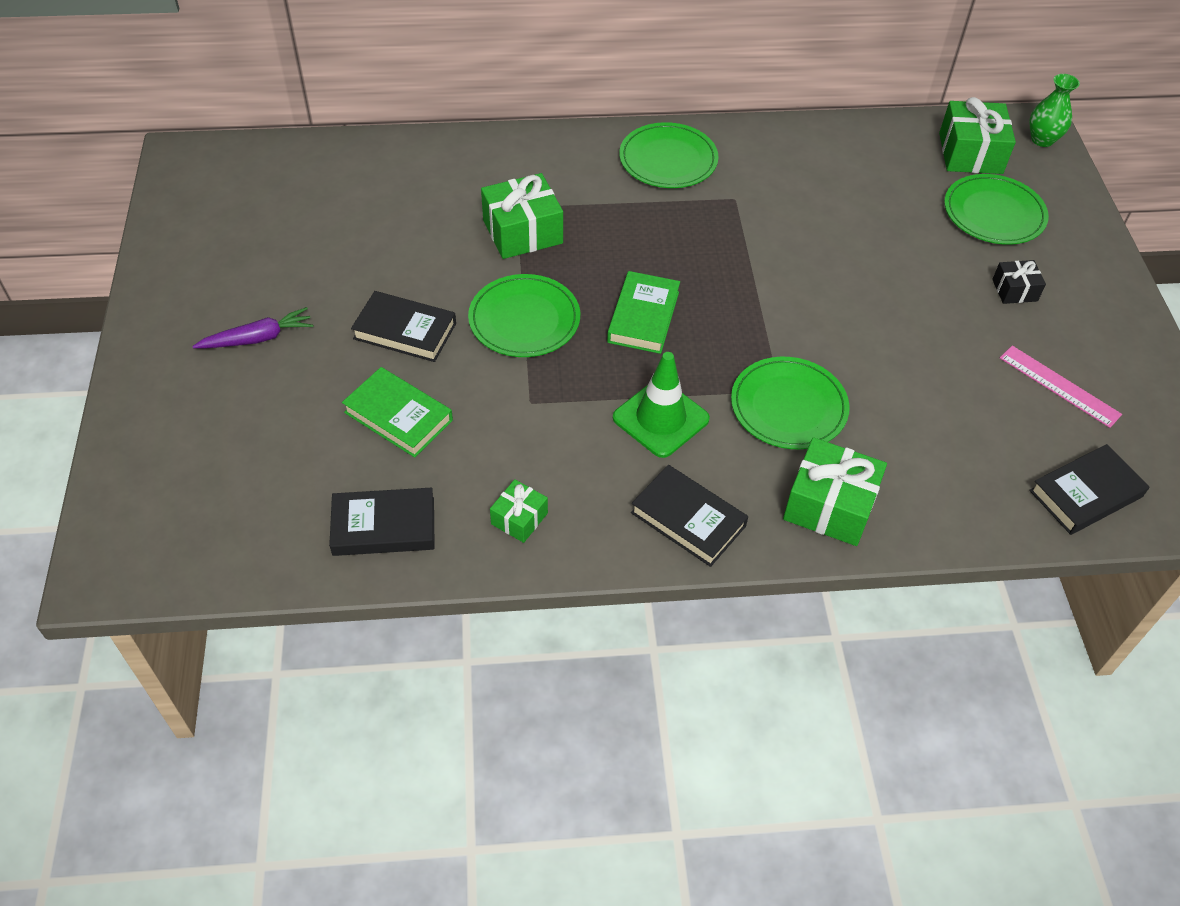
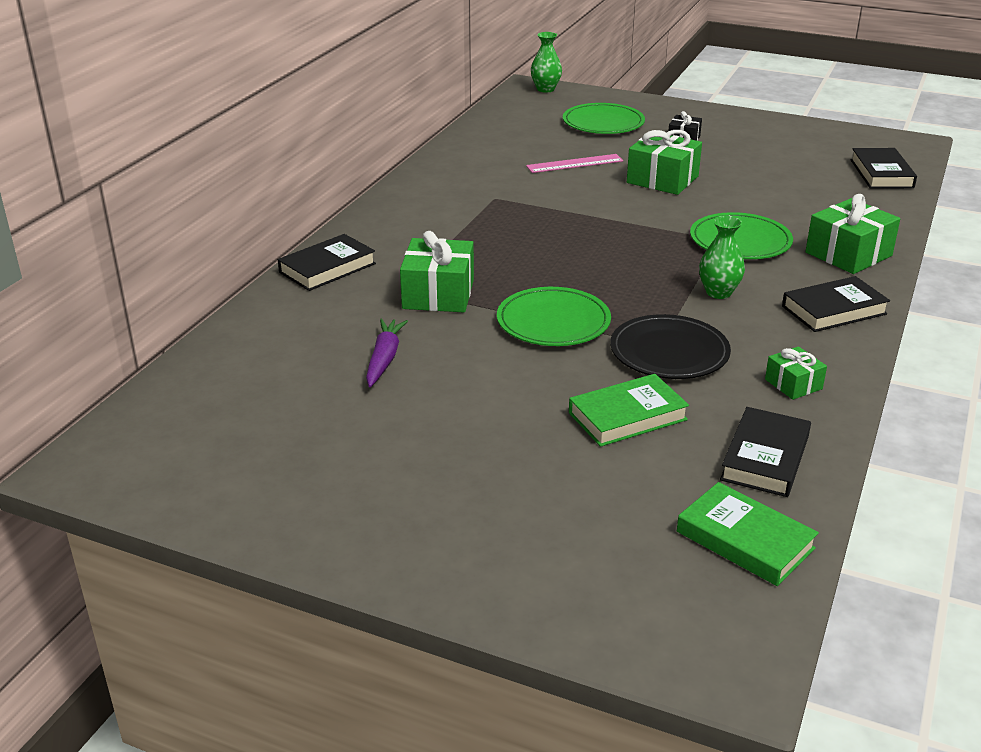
camera: 60 degrees left, 20 degrees down
(258, 338) = (447, 478): purple carrot -> purple carrot (384, 359)
(405, 331) = (515, 386): black book -> black book (327, 268)
(521, 413) = (669, 352): none -> black plate
(643, 317) = (597, 269): green book -> green book (745, 540)
(660, 418) = (718, 292): green traffic cone -> green vase
(668, 160) = (418, 210): green plate -> none
(970, 153) = (534, 112): green gift -> green gift (662, 179)
(1059, 386) = (782, 153): pink ruler -> pink ruler (574, 164)

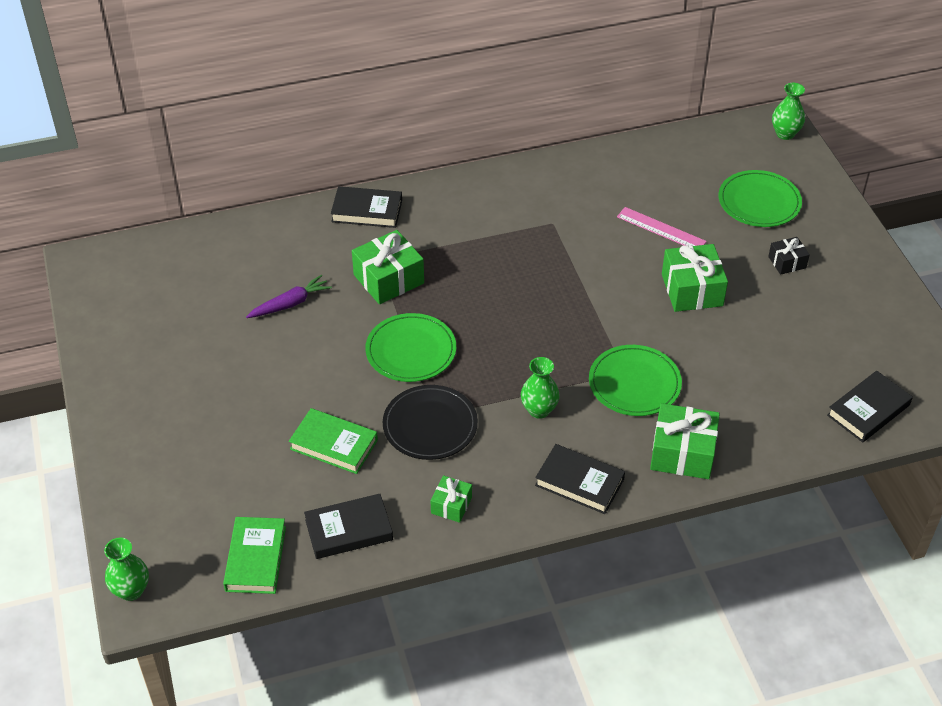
camera: 50 degrees right, 15 degrees up
(700, 668) = (131, 590): none -> green vase

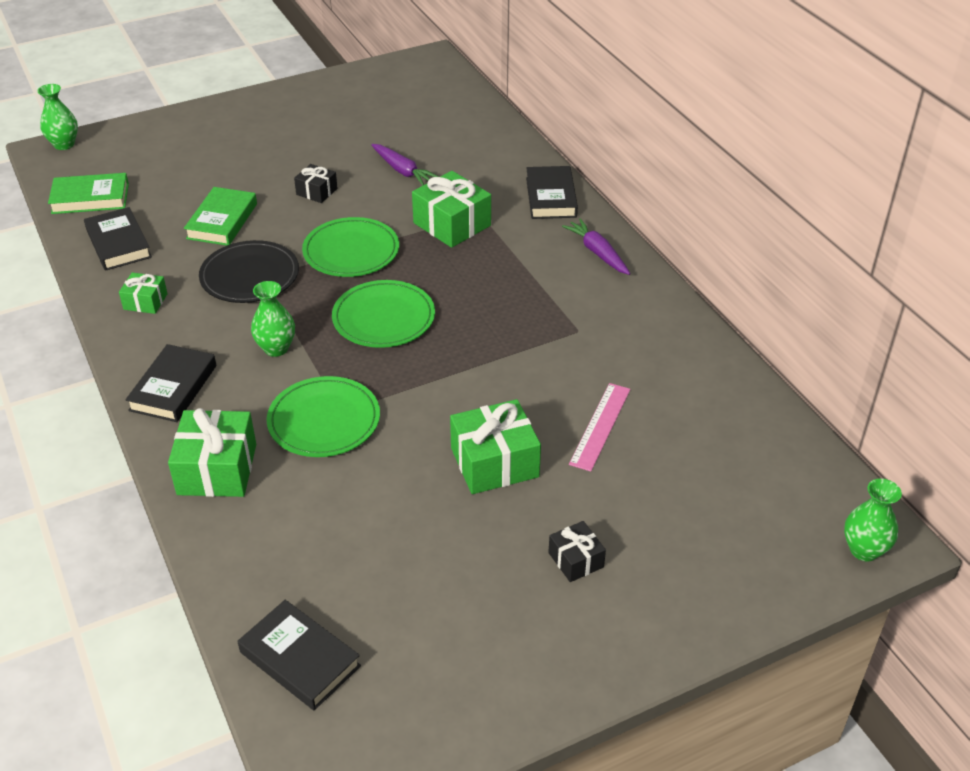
camera: 80 degrees right, 5 degrees down
(305, 369) = (316, 192): none -> black gift
(455, 196) = (597, 253): none -> purple carrot
(759, 202) = (693, 524): green plate -> green plate (383, 318)

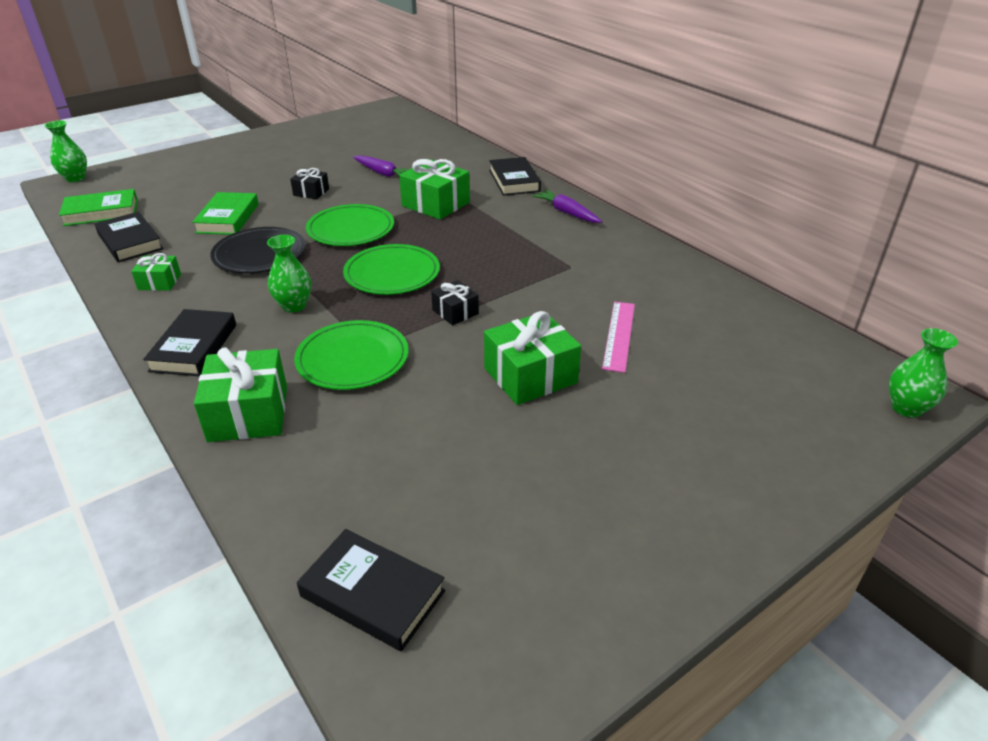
camera: 10 degrees left, 5 degrees down
(575, 560) = (640, 451): black gift -> black gift (455, 312)

